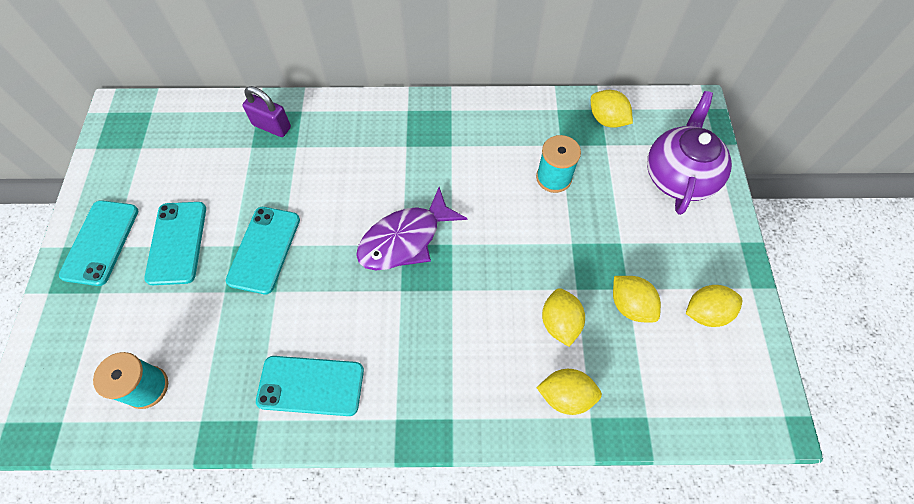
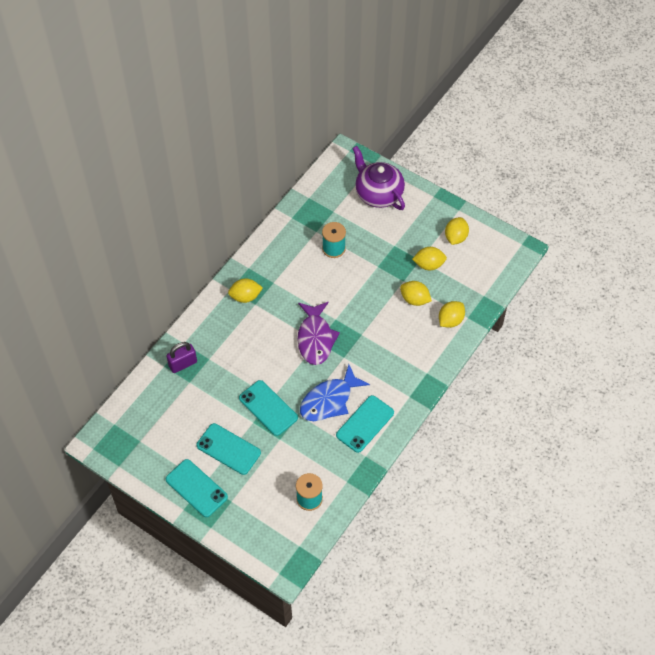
camera: 55 degrees left, 5 degrees down
(321, 315) = (329, 400): none -> blue fish
(607, 120) = (318, 200): yellow lemon -> yellow lemon (245, 297)

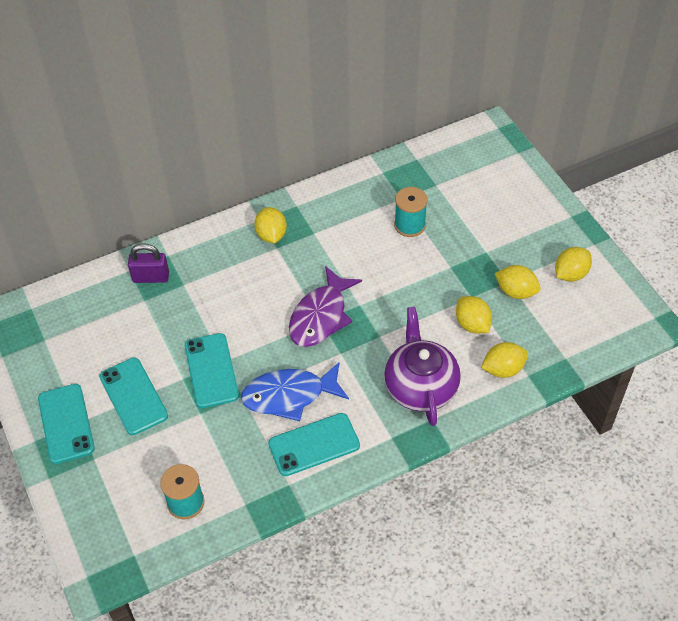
camera: 30 degrees right, 5 degrees down
(245, 297) = (271, 235): yellow lemon -> yellow lemon turned 60 degrees clockwise
(378, 193) = (503, 187): purple teapot -> purple teapot (420, 387)

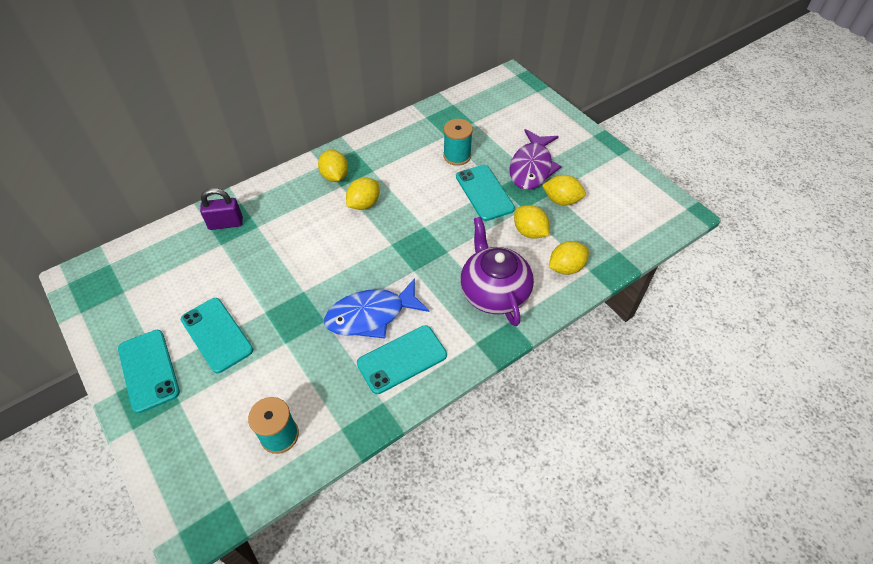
camera: 10 degrees left, 0 degrees up
(211, 370) = (292, 301): turquoise phone -> turquoise phone (484, 192)
(321, 316) = (390, 240): purple fish -> purple fish (532, 167)
(570, 274) = (605, 181): yellow lemon -> yellow lemon (364, 204)

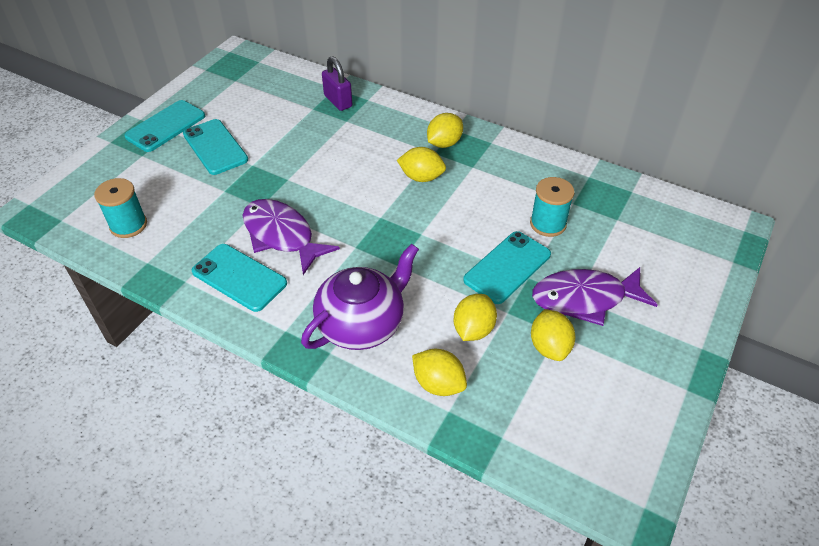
camera: 65 degrees right, 5 degrees down
(217, 335) = (215, 147): turquoise phone -> turquoise phone turned 60 degrees counterclockwise
(371, 315) = (282, 236): blue fish -> purple fish

